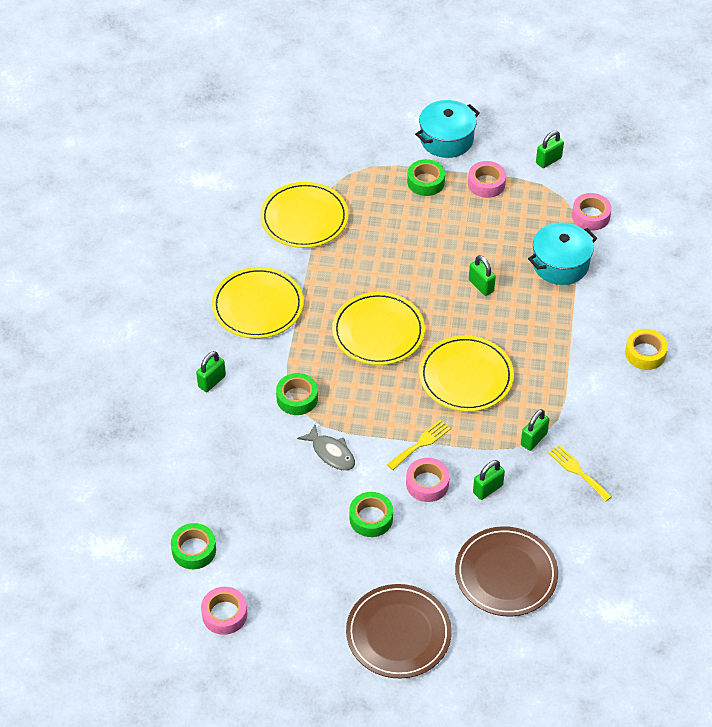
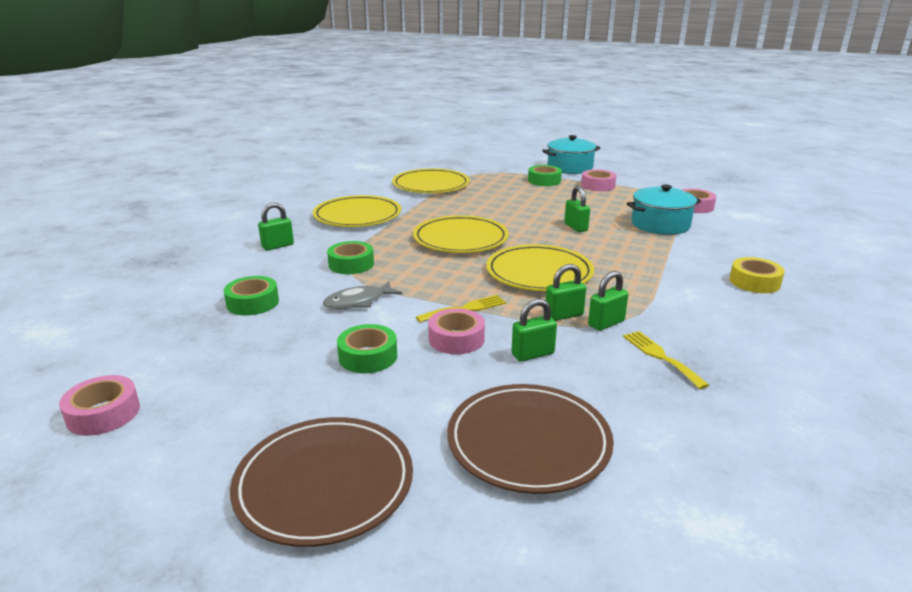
camera: 15 degrees right, 25 degrees down
(194, 550) = (134, 349): green tape -> green tape (252, 303)
(331, 453) = (358, 302): grey fish -> grey fish turned 90 degrees clockwise
(548, 160) = (657, 182): green padlock -> green padlock (564, 315)

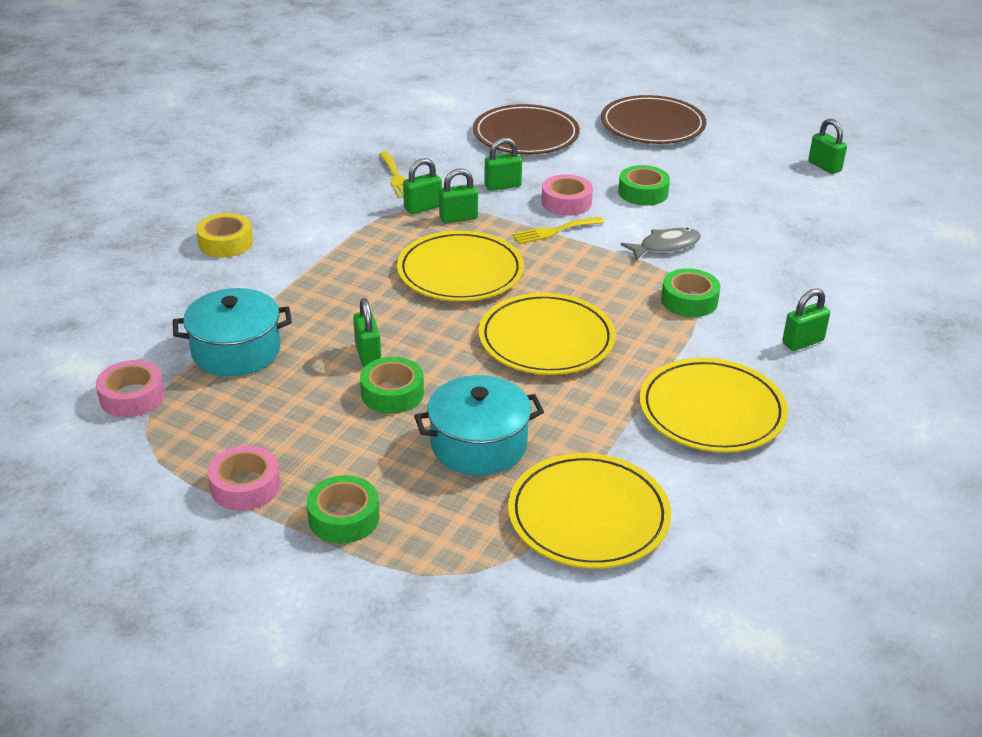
camera: 175 degrees left, 10 degrees up
(103, 413) = (824, 166): pink tape -> green padlock
(252, 303) = (777, 252): green tape -> green tape (392, 393)
(570, 168) = (250, 584): turquoise pot -> turquoise pot (479, 445)

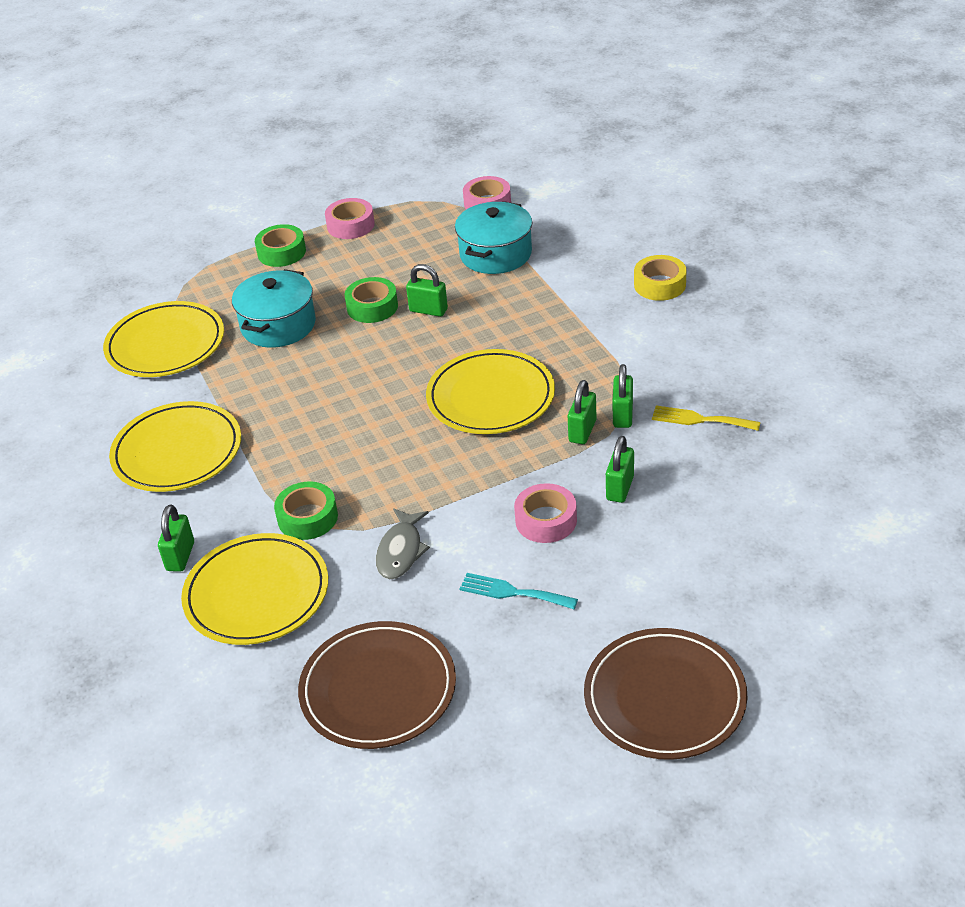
camera: 130 degrees right, 5 degrees up
(526, 135) = (725, 560): brown plate -> brown plate (378, 689)
(546, 339) = (349, 405): yellow plate -> yellow plate (257, 593)
(554, 231) = (500, 485): yellow fork -> none
(643, 192) = (512, 592): green tape -> turquoise fork
(824, 166) = (420, 812): green padlock -> none

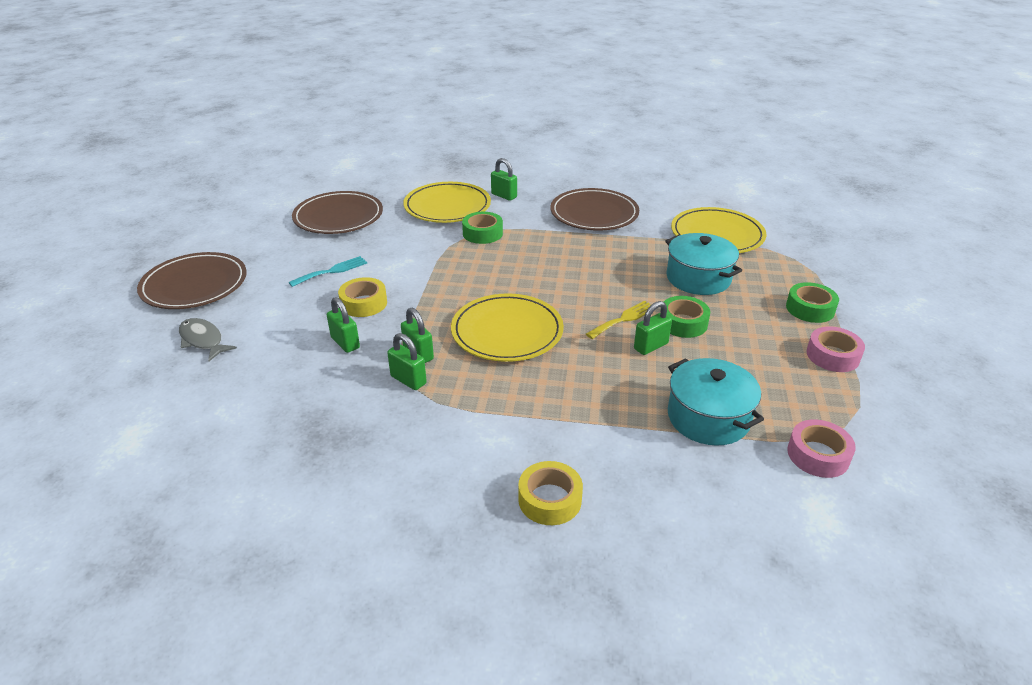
camera: 120 degrees right, 5 degrees down
(177, 451) = (594, 213): yellow plate -> brown plate
(401, 551) = (415, 250): grey fish -> grey fish (203, 340)
(546, 520) = (364, 303): pink tape -> yellow tape
(700, 419) = (351, 415): yellow fork -> yellow fork (624, 319)

